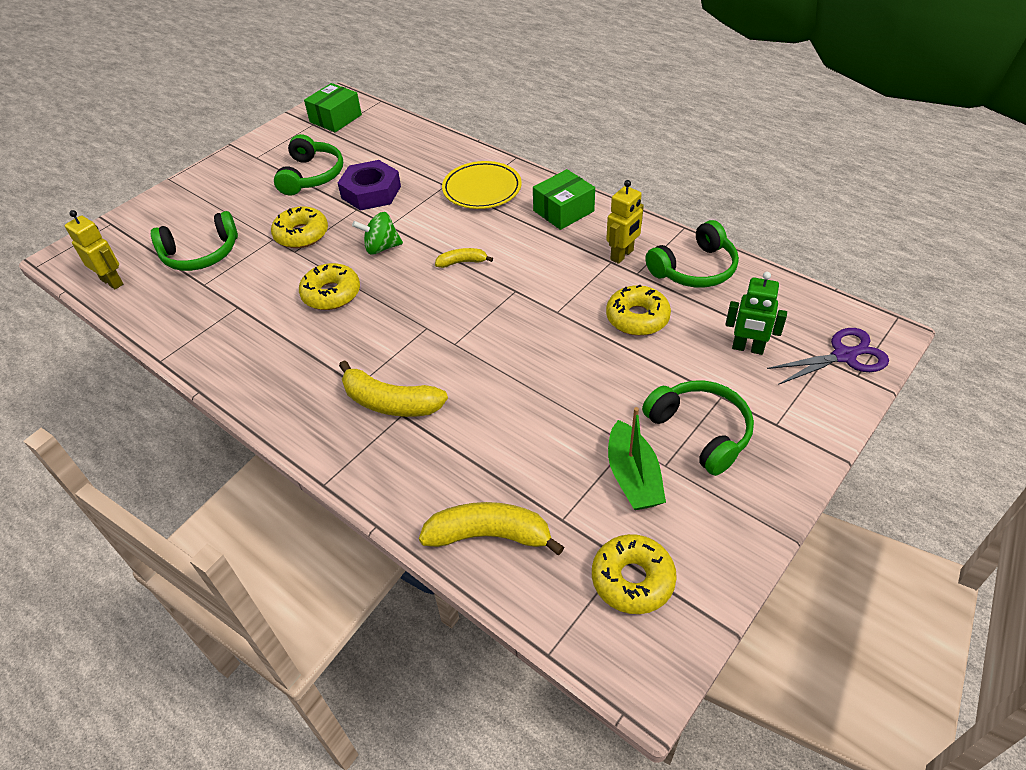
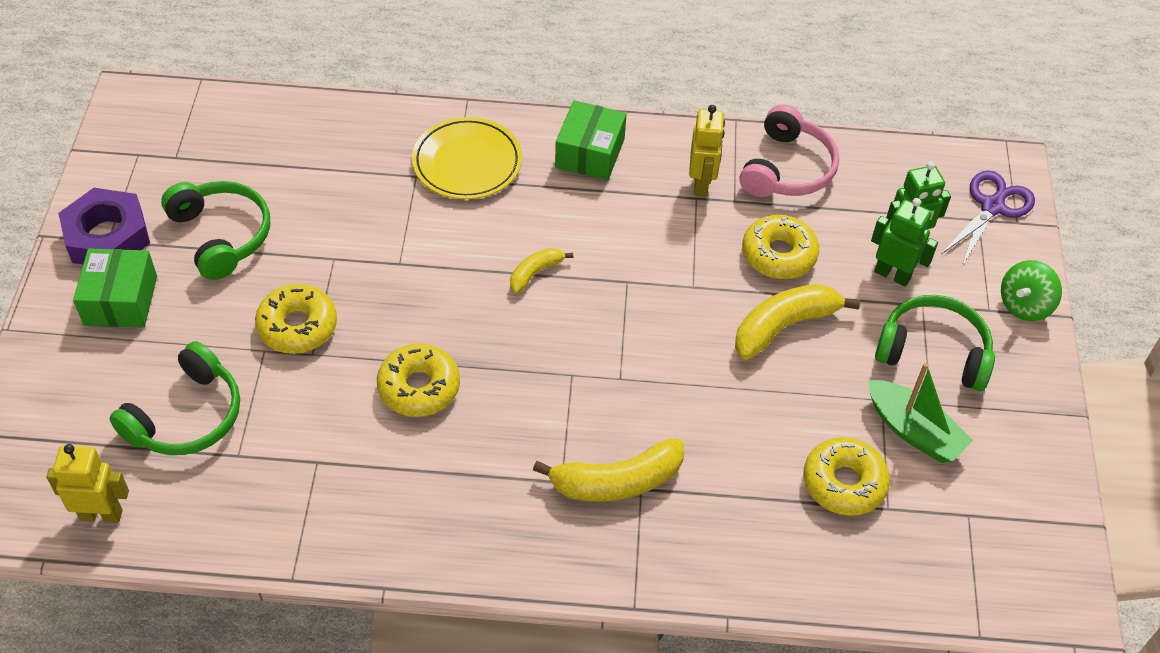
camera: 40 degrees left, 5 degrees up
(335, 118) = (163, 132): green box -> green box (120, 300)
(371, 192) = (329, 226): purple nut -> purple nut (107, 236)
(381, 247) = (420, 298): green spinning top -> green spinning top (1024, 305)
(489, 535) = (839, 562): yellow banana -> yellow banana (784, 326)
(632, 579) = (991, 528): yellow donut -> yellow donut (844, 483)
(694, 269) = (787, 168): green headphones -> pink headphones
(715, 366) = (892, 274): none -> green robot

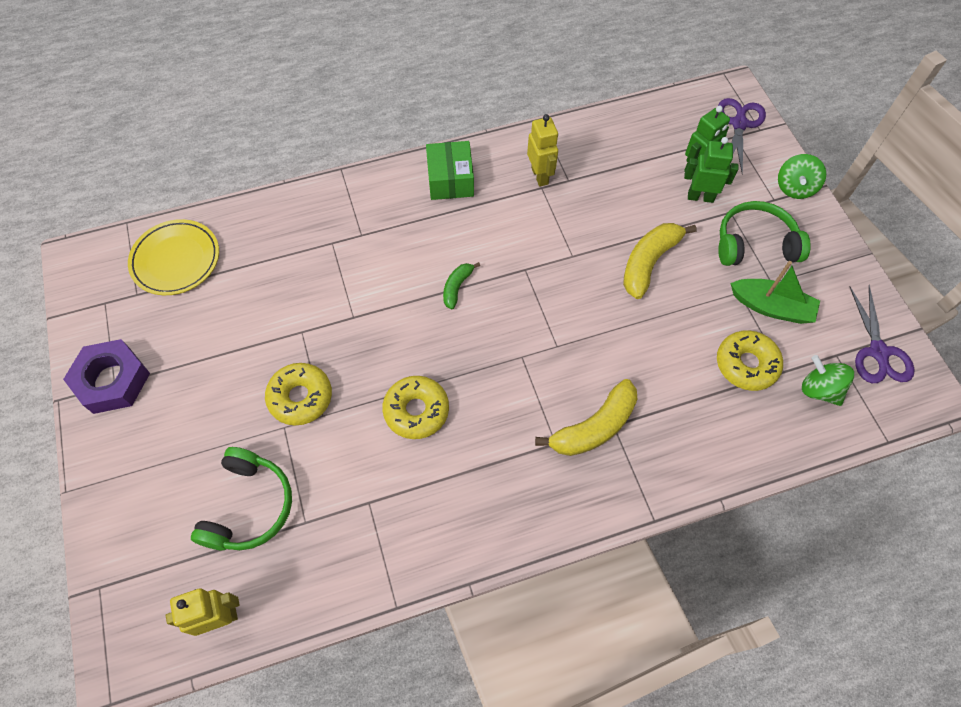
camera: 20 degrees left, 10 degrees up
(120, 300) = (149, 430): green box -> none
(221, 235) = (205, 345): green headphones -> none
(467, 162) = (365, 219): yellow plate -> yellow plate (176, 260)
(535, 273) = (457, 287): yellow banana -> green banana
(778, 255) = (618, 210): yellow donut -> none
(787, 168) = (592, 143): pink headphones -> none
(922, 545) = (819, 389): none -> green spinning top
(1026, 532) = (878, 352): none -> purple scissors

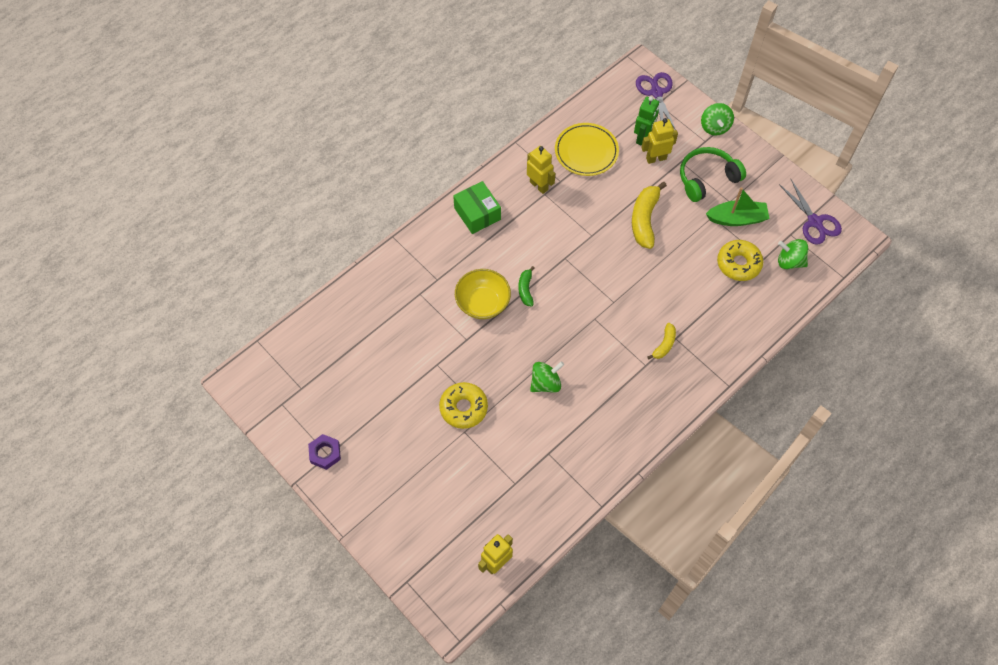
camera: 25 degrees left, 0 degrees up
(112, 380) = (325, 453): purple nut -> purple nut, size x0.60
(176, 260) = (314, 352): yellow plate -> yellow plate (586, 151)
(249, 506) = (473, 490): green headphones -> none
(397, 282) = (483, 303): none -> yellow bowl
(416, 411) = (545, 383): yellow donut -> green spinning top
(594, 427) = (664, 345): yellow banana -> yellow banana, size x0.55
(700, 197) = (656, 158): green robot -> yellow robot

